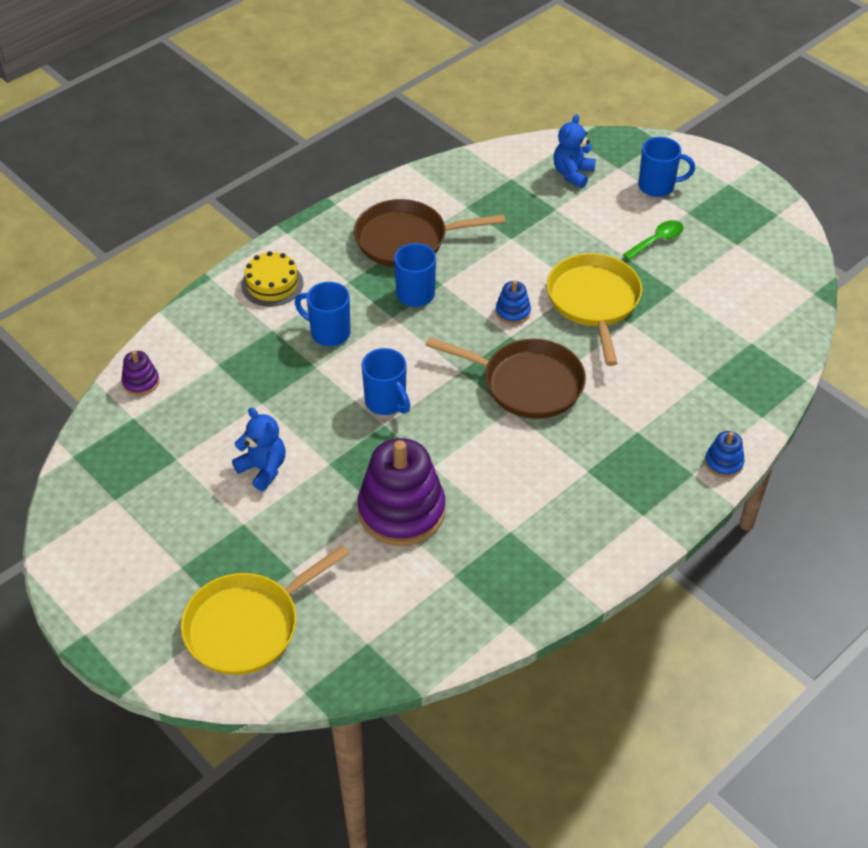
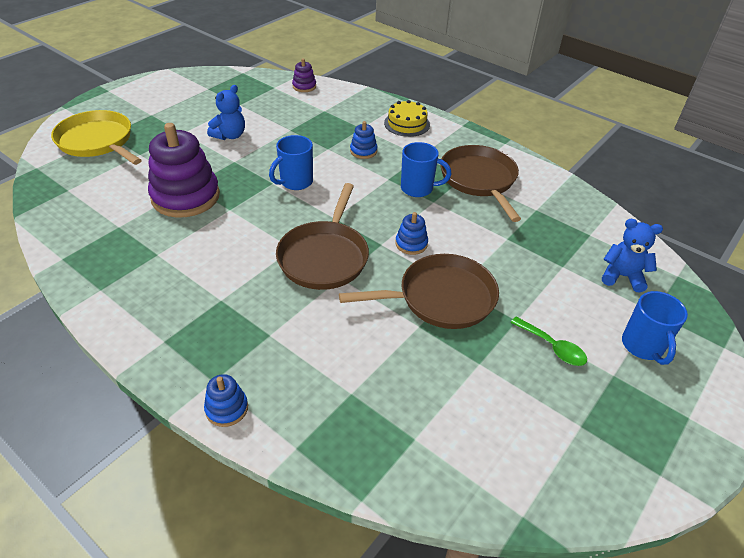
camera: 80 degrees right, 5 degrees down
(329, 333) = (363, 151): blue mug -> blue stacking toy
(594, 302) = (441, 298): yellow pan -> brown pan

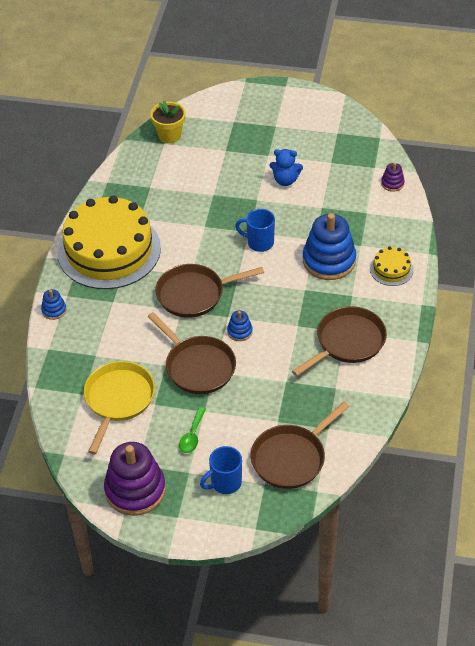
camera: 65 degrees right, 5 degrees up
(62, 181) = (169, 135): none -> yellow flower pot
(98, 142) = (222, 122): yellow pan -> yellow pan (118, 400)
(177, 303) = (109, 250): none -> yellow cake
(185, 197) = (200, 199): purple stacking toy -> purple stacking toy (135, 490)
(363, 151) = (329, 260): blue stacking toy -> blue stacking toy, size x2.21
(418, 189) = (306, 311): blue mug -> none
(622, 276) = (291, 458): blue teddy bear -> brown pan

